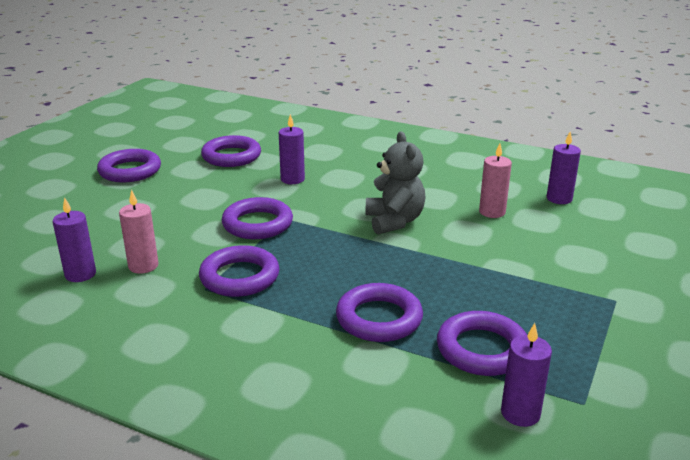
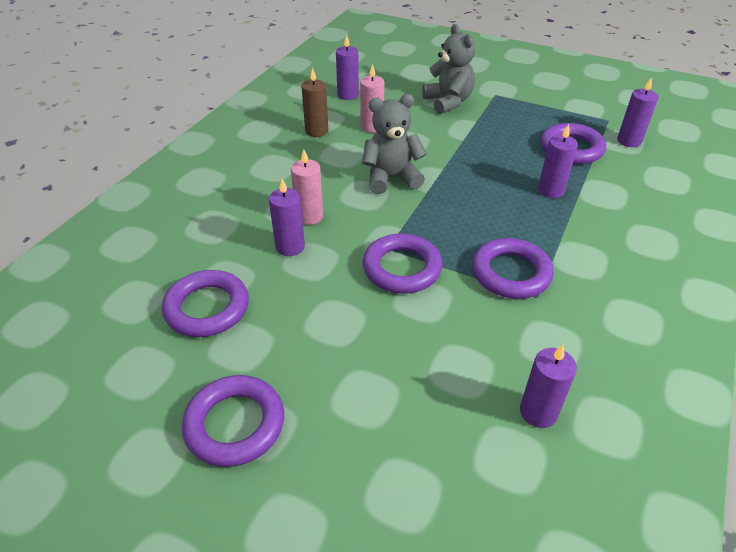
camera: 90 degrees left, 15 degrees up
(143, 266) = (506, 354): pink candle -> pink candle (309, 216)
(379, 318) = (551, 190): purple ring -> purple candle
(474, 184) = (316, 131): none -> brown candle
(573, 261) = (448, 102): none -> grey teddy bear

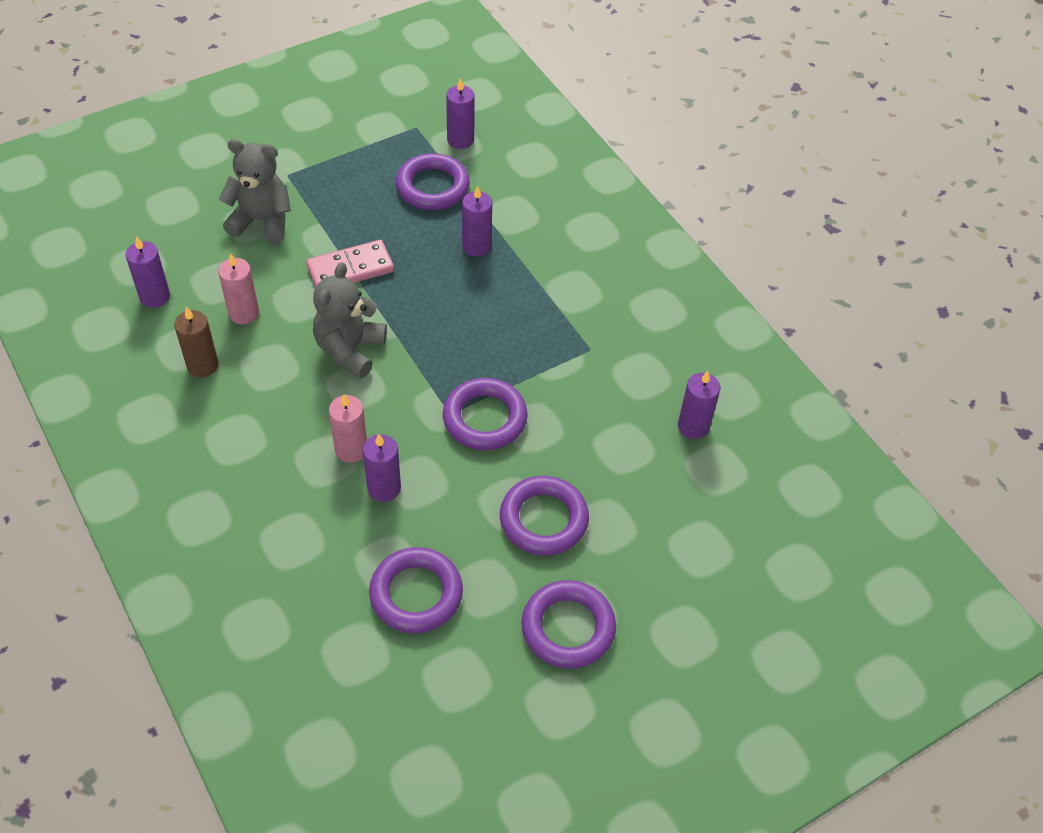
camera: 60 degrees left, 10 degrees up
(456, 148) = (350, 269): none -> pink domino
(511, 273) = (552, 347): purple ring -> purple ring (543, 519)

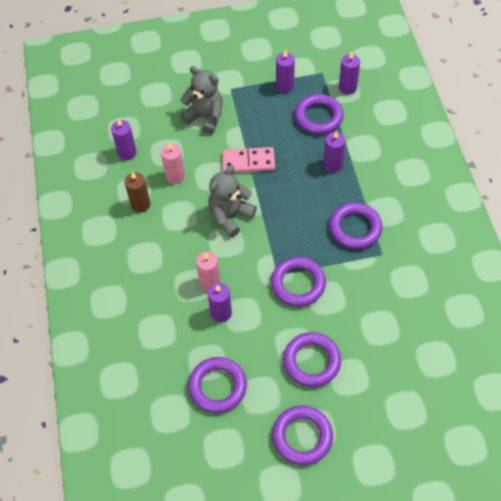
camera: 25 degrees right, 5 degrees up
(539, 323) = (355, 228): none -> purple ring
(693, 426) = (431, 325): purple candle -> purple candle (285, 86)

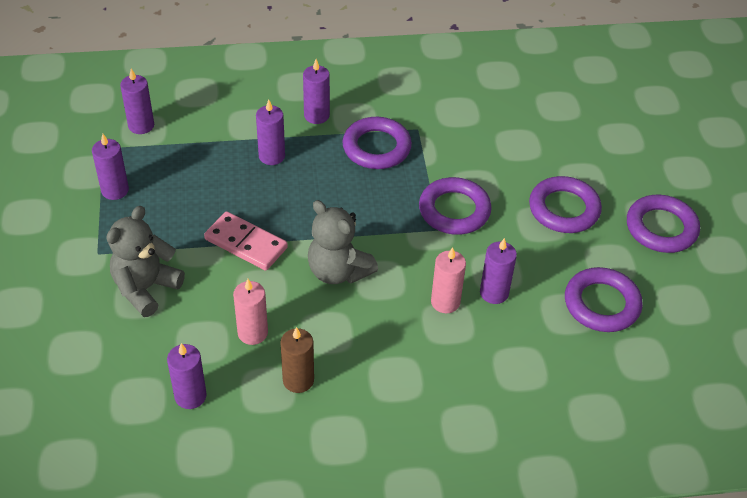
camera: 90 degrees left, 10 degrees down
(248, 162) = (246, 243): pink domino -> pink domino turned 60 degrees counterclockwise
(318, 117) = (185, 161): purple ring -> none
(381, 186) = (316, 115): none -> purple candle

